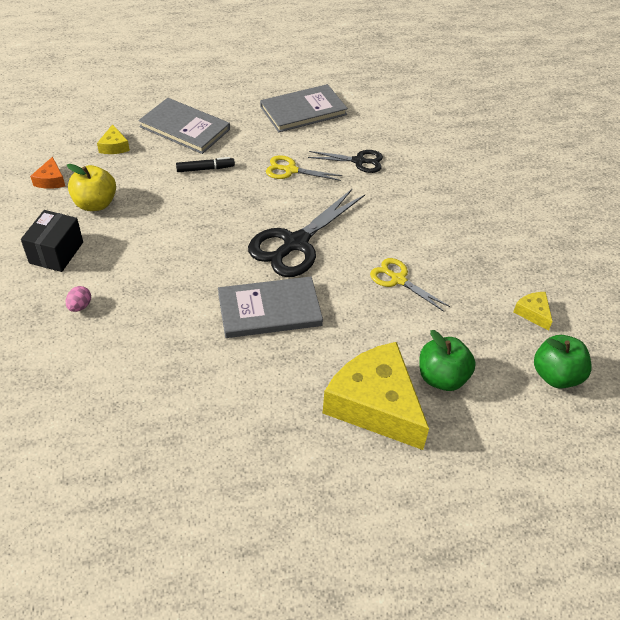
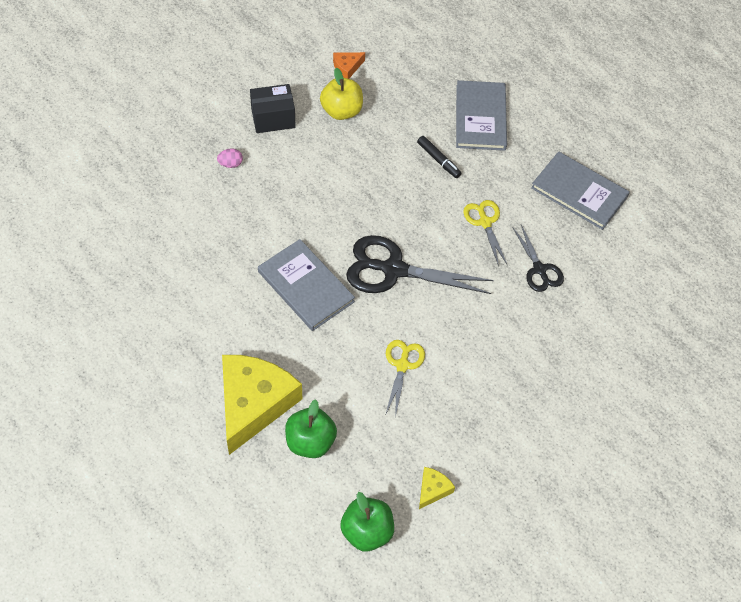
camera: 60 degrees right, 10 degrees up
(114, 146) = (418, 83): yellow cheese -> none

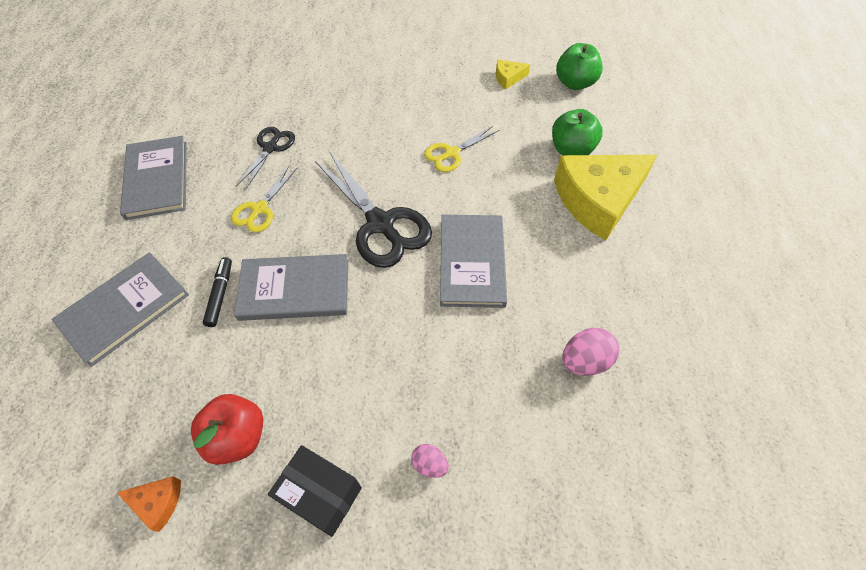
camera: 135 degrees left, 0 degrees up
(183, 272) = (584, 361): none -> pink egg
(341, 111) = (237, 436): yellow apple -> red apple
(399, 192) = (294, 289): none -> grey book

